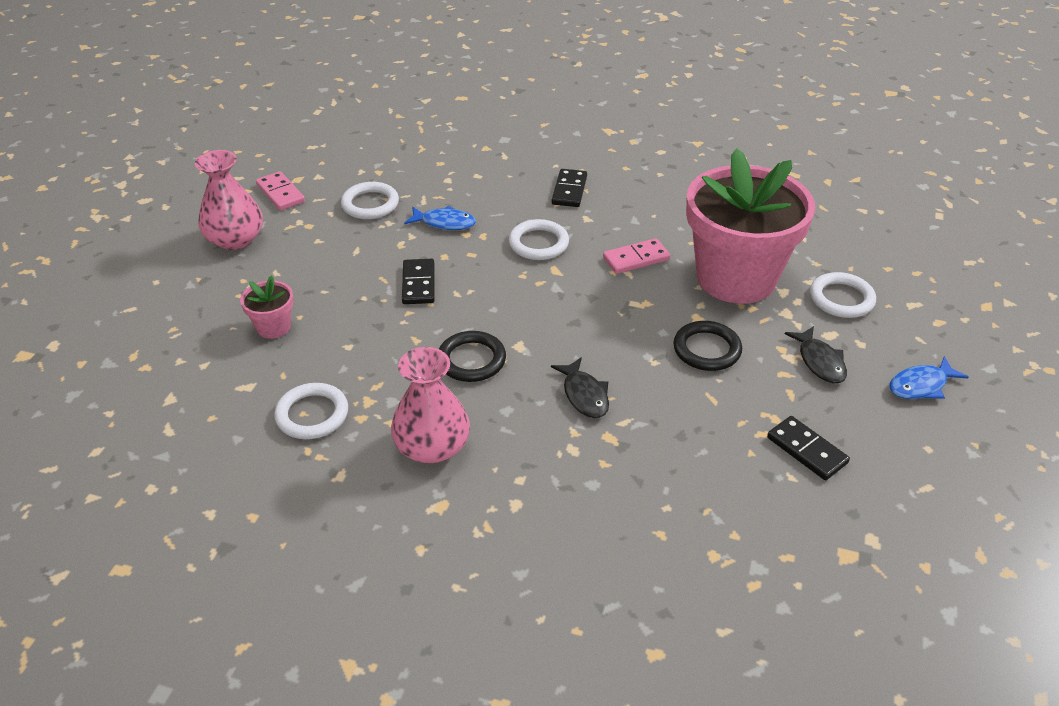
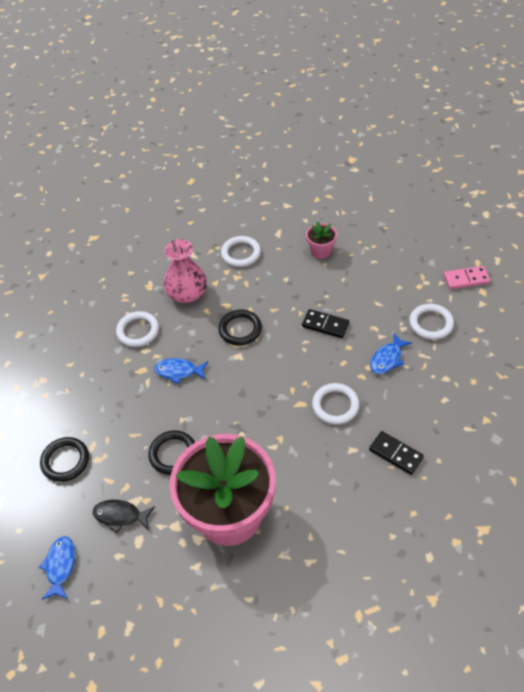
camera: 120 degrees right, 10 degrees up
(235, 239) = (419, 248): pink vase -> none
(584, 395) = (178, 371): black fish -> blue fish
(636, 258) = (286, 459): pink domino -> none
(806, 450) = (65, 461): black domino -> black ring
(841, 299) = (165, 575): white ring -> white ring (138, 331)

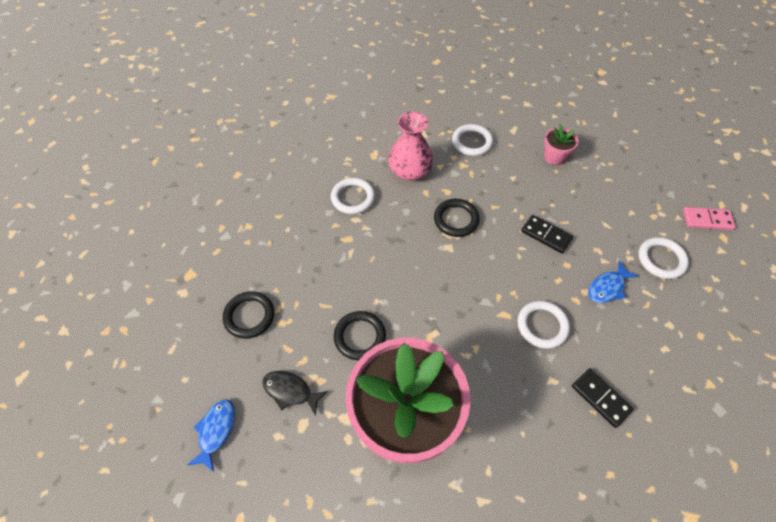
camera: 10 degrees right, 5 degrees up
(178, 371) = (384, 249): blue fish -> none

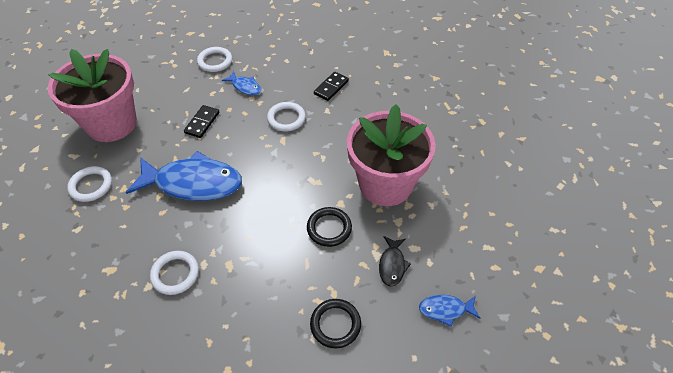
camera: 105 degrees left, 5 degrees down
(410, 171) = (133, 231): pink vase -> none
(456, 219) = (193, 183): black ring -> blue fish
(554, 157) = (111, 124): pink flower pot -> pink flower pot, size x2.49
(707, 220) = (175, 39): pink domino -> none

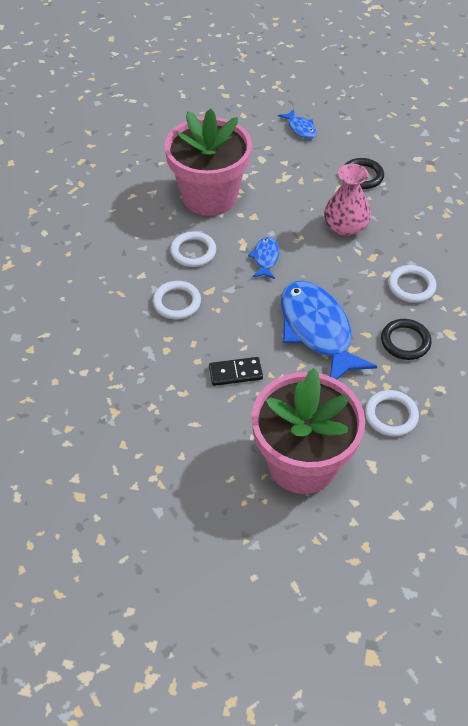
camera: 120 degrees left, 0 degrees up
(215, 61) = (124, 425): white ring -> white ring (193, 251)
(245, 87) = (151, 366): blue fish -> blue fish (265, 258)
(279, 265) = (345, 226): none -> pink vase
(329, 228) = (285, 212): black ring -> black ring (405, 341)
(331, 87) = (102, 287): black domino -> none
(392, 265) = (287, 165): black fish -> none

